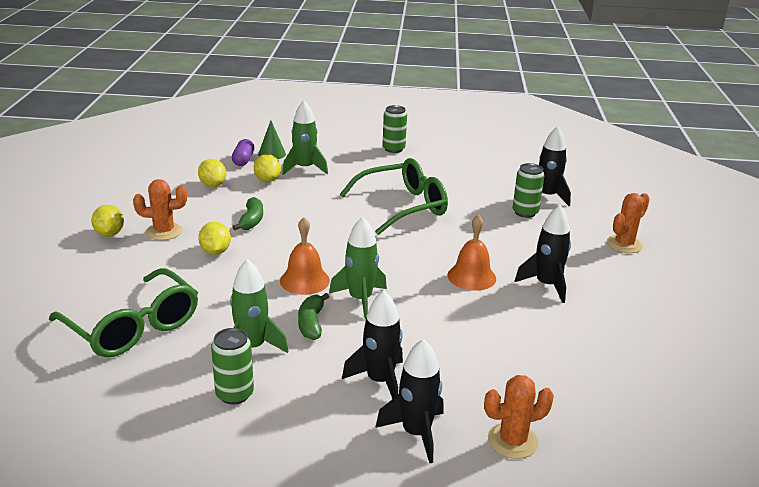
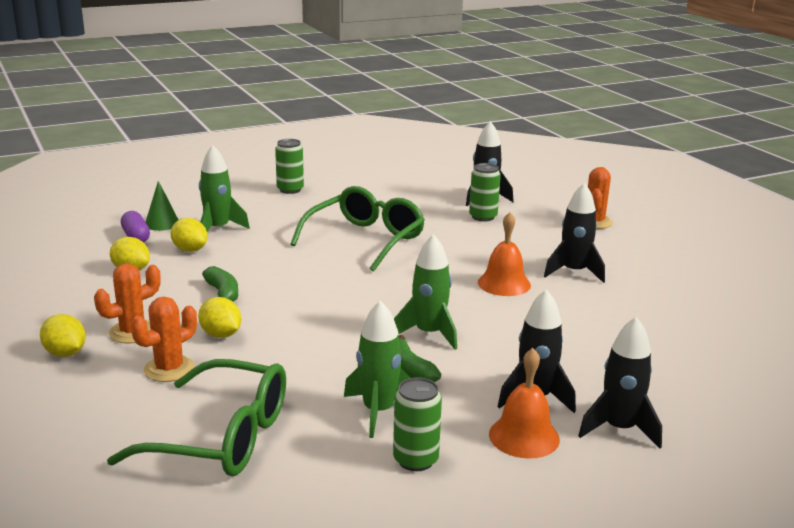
camera: 30 degrees left, 5 degrees down
(304, 280) = (352, 333): orange bell -> orange bell (524, 436)
(512, 441) = (699, 405): orange cactus -> orange cactus (169, 369)

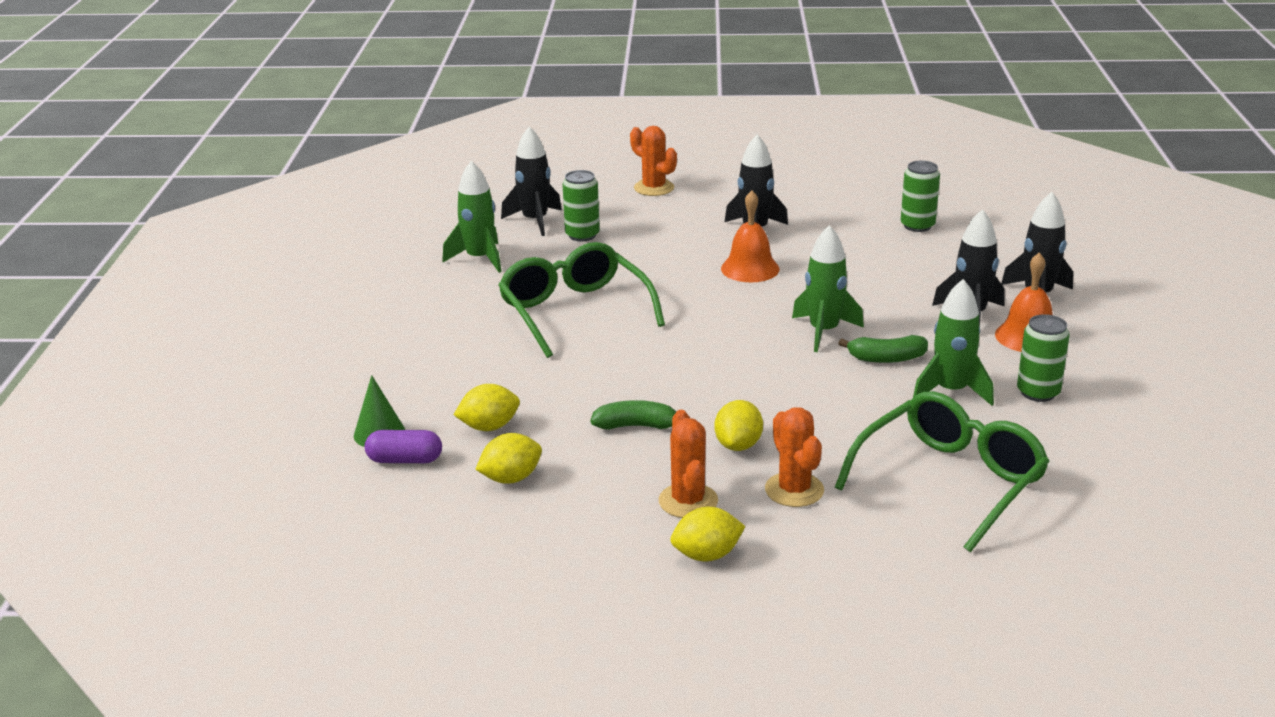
camera: 60 degrees left, 5 degrees up
(218, 229) = (443, 396): green rocket -> green rocket (480, 259)
(221, 335) = (738, 445): yellow lemon -> yellow lemon turned 60 degrees counterclockwise
(290, 190) = (369, 324): green can -> green can (917, 226)

